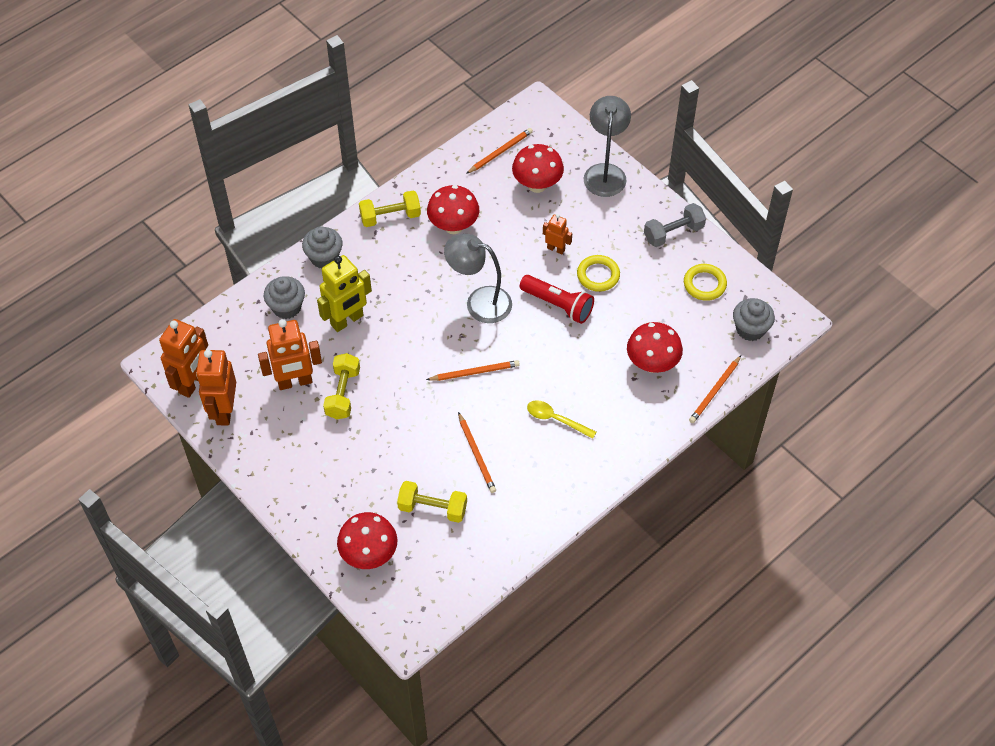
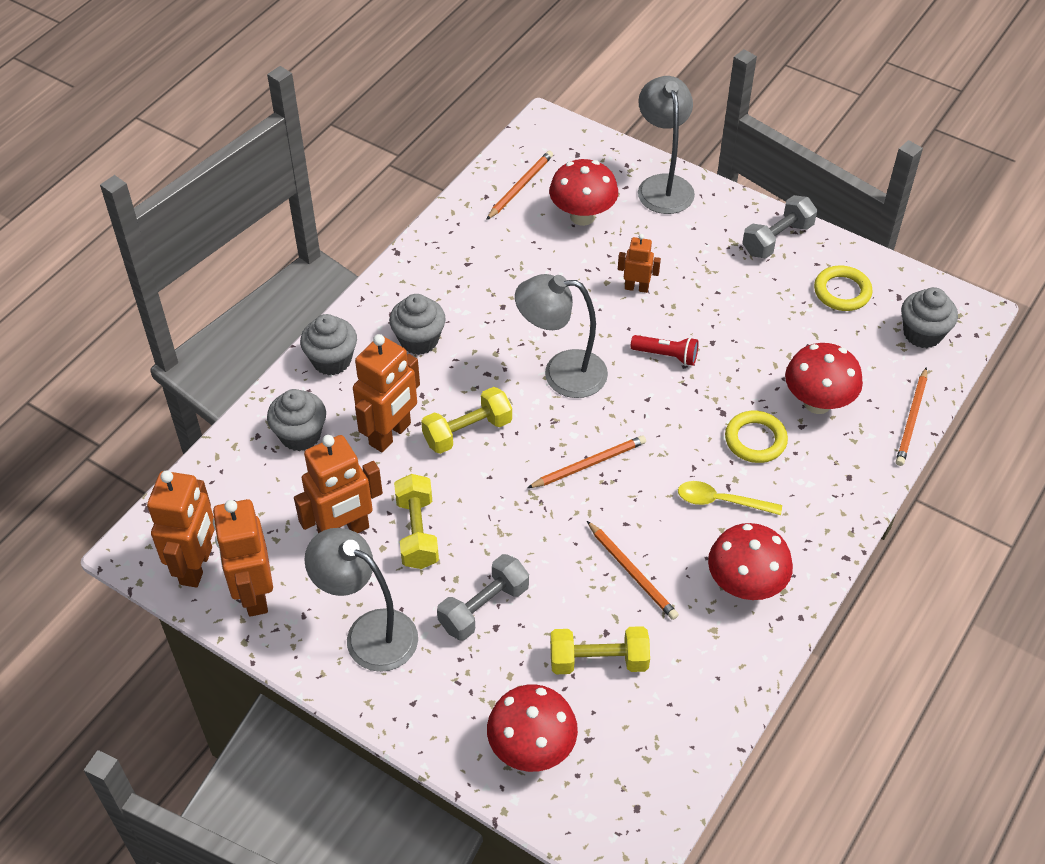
camera: 15 degrees left, 5 degrees down
(290, 454) = (369, 632): none -> grey lamp
(347, 320) = (390, 434): yellow robot -> orange robot
(370, 455) = (484, 607): none -> grey dumbbell
(389, 255) = (419, 340): none -> grey cupcake
(390, 217) = (404, 292): yellow dumbbell -> yellow dumbbell (467, 432)
(453, 226) = (492, 287): red mushroom -> red mushroom (745, 585)
(558, 305) = (666, 355): red flashlight -> red flashlight, size x0.64
(598, 275) = (703, 308): yellow ring -> yellow ring (755, 440)

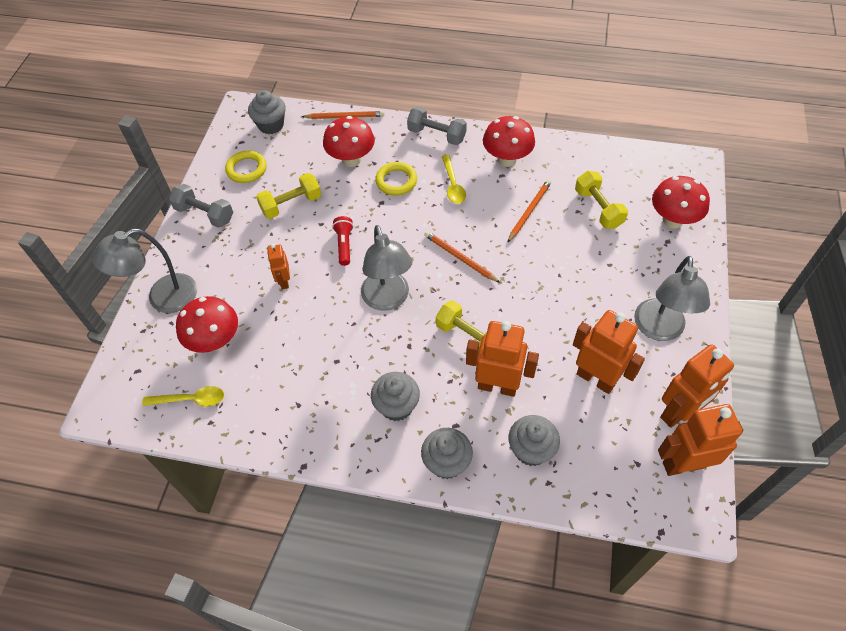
camera: 110 degrees left, 5 degrees up
(417, 532) = (569, 334): yellow dumbbell -> yellow dumbbell (291, 204)
(484, 607) = (600, 275): grey dumbbell -> grey dumbbell (436, 135)
(520, 187) = (191, 399): orange pencil -> yellow spoon

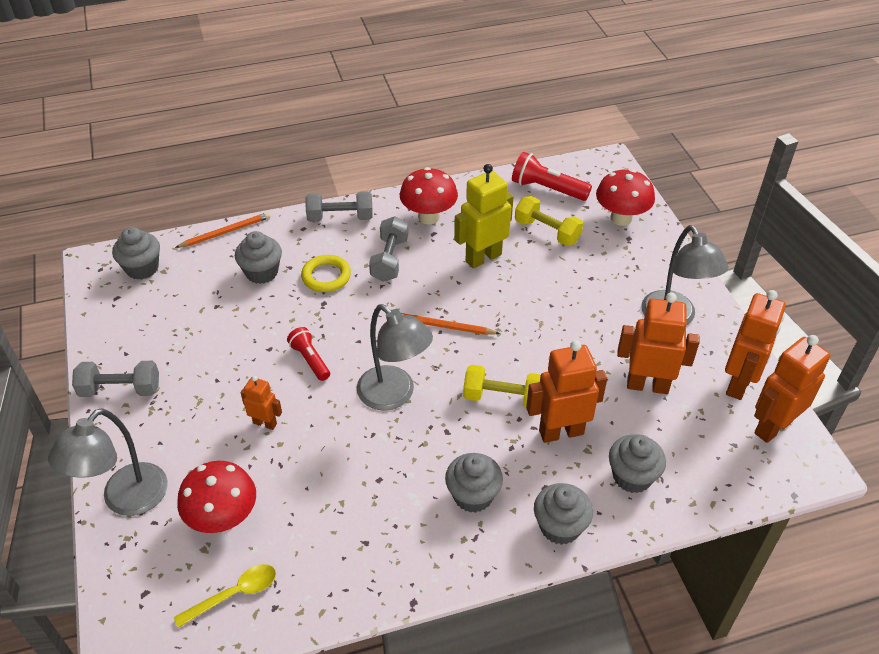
camera: 30 degrees left, 10 degrees down
(246, 169) = (142, 324): yellow ring -> none
(284, 281) = (265, 423): orange robot -> orange robot turned 150 degrees clockwise
(291, 204) = (221, 341): yellow dumbbell -> none
(351, 160) = (262, 272): red mushroom -> grey cupcake
(453, 185) = (389, 259): yellow spoon -> grey dumbbell
(529, 211) = (483, 257): orange pencil -> yellow robot
(623, 169) = (547, 189): none -> red flashlight

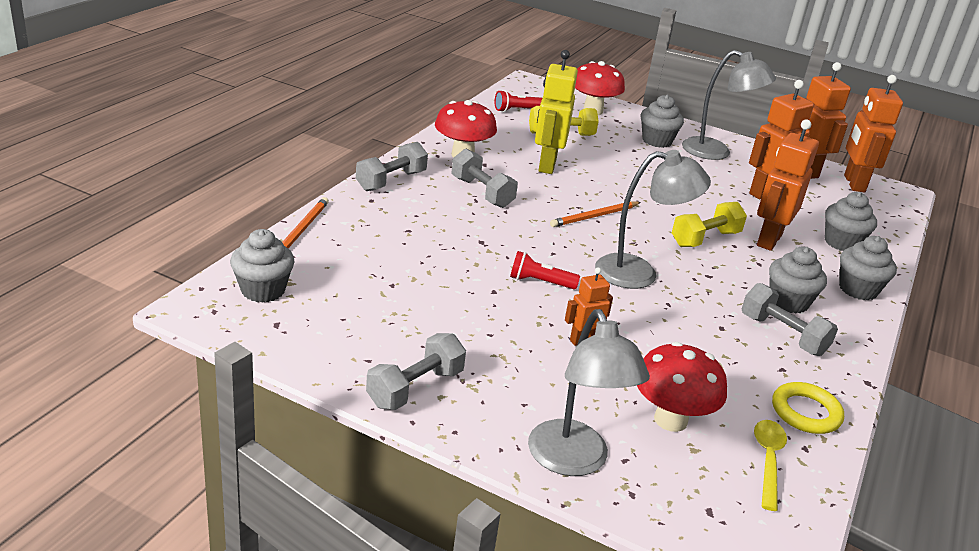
camera: 50 degrees left, 15 degrees down
(262, 272) = (390, 244): grey cupcake -> grey cupcake (657, 141)
(326, 276) = (451, 223): yellow ring -> yellow ring (805, 412)
(415, 518) = (783, 335): none -> grey dumbbell
(547, 189) = (516, 110): red flashlight -> red flashlight, size x0.64

